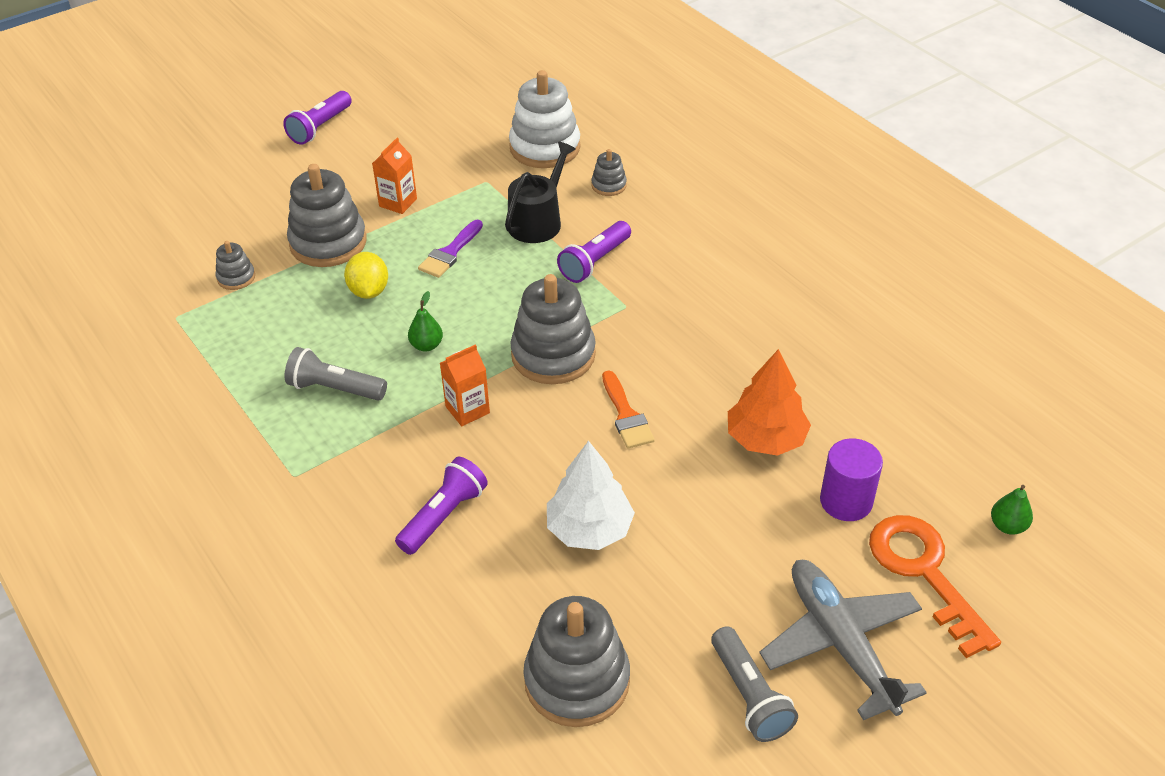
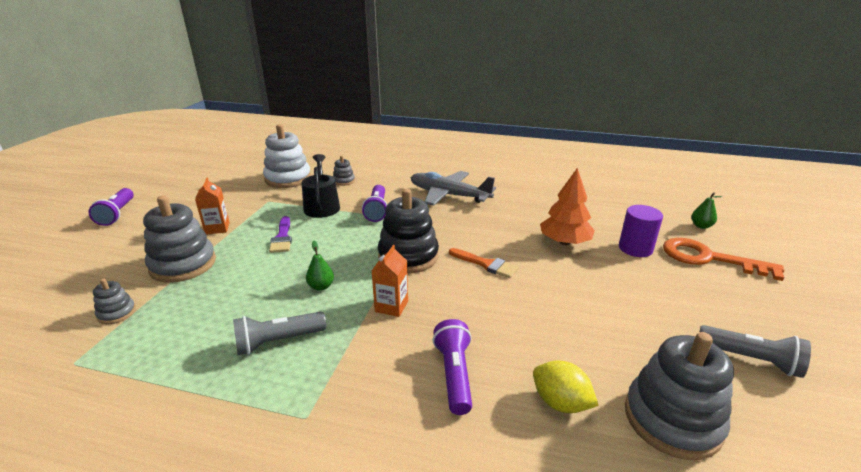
camera: 40 degrees left, 15 degrees down
(369, 291) = (244, 277): yellow lemon -> yellow lemon (560, 403)
(553, 355) = (408, 256): grey stacking toy -> black stacking toy
(589, 529) = (548, 328): white tree -> none
(841, 644) = (736, 307): grey plane -> grey plane (449, 195)

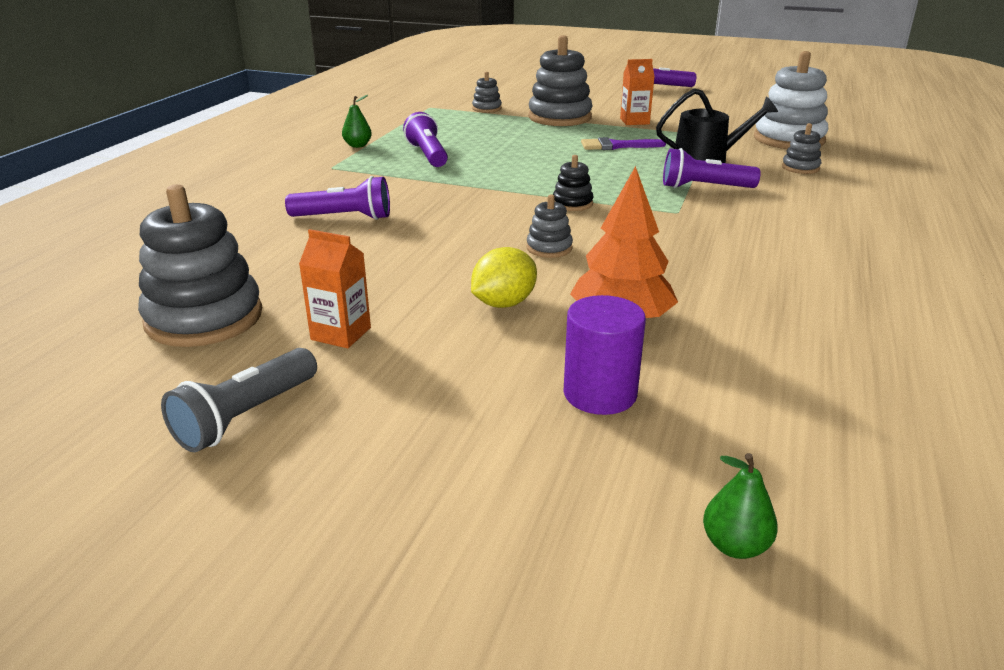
camera: 95 degrees right, 0 degrees up
(278, 341) = (427, 155): grey flashlight -> purple flashlight
(321, 286) = (511, 165): green pear -> green pear (358, 145)
(391, 306) = (466, 194): orange carton -> orange carton (341, 333)
(408, 256) = (572, 203): black stacking toy -> black stacking toy, size x0.48
(449, 195) = (784, 236): grey plane -> none
(486, 264) = (549, 248): orange brush -> grey stacking toy
(560, 403) = (273, 261): yellow lemon -> yellow lemon (504, 303)
(708, 258) = (555, 490): orange key -> none

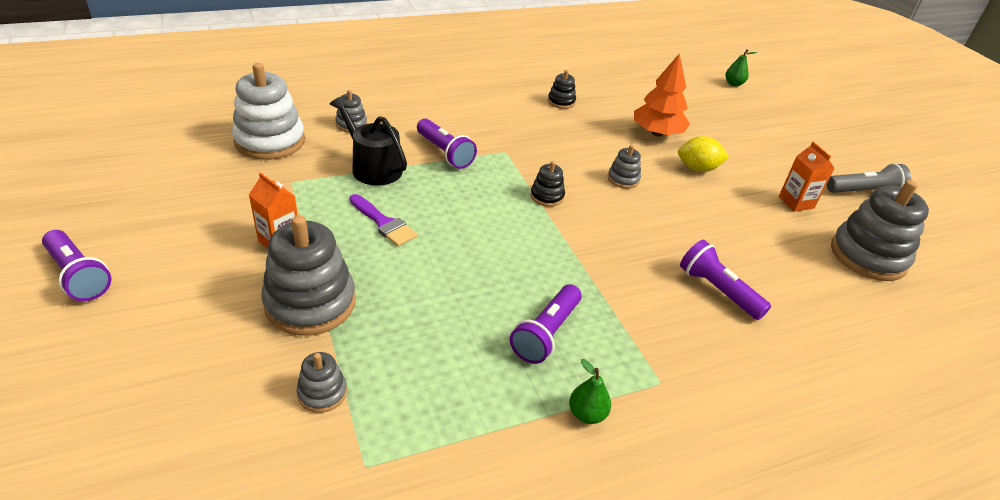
camera: 135 degrees left, 10 degrees up
(600, 393) = (713, 122): purple cylinder -> none
(781, 286) = (561, 102): none -> black stacking toy

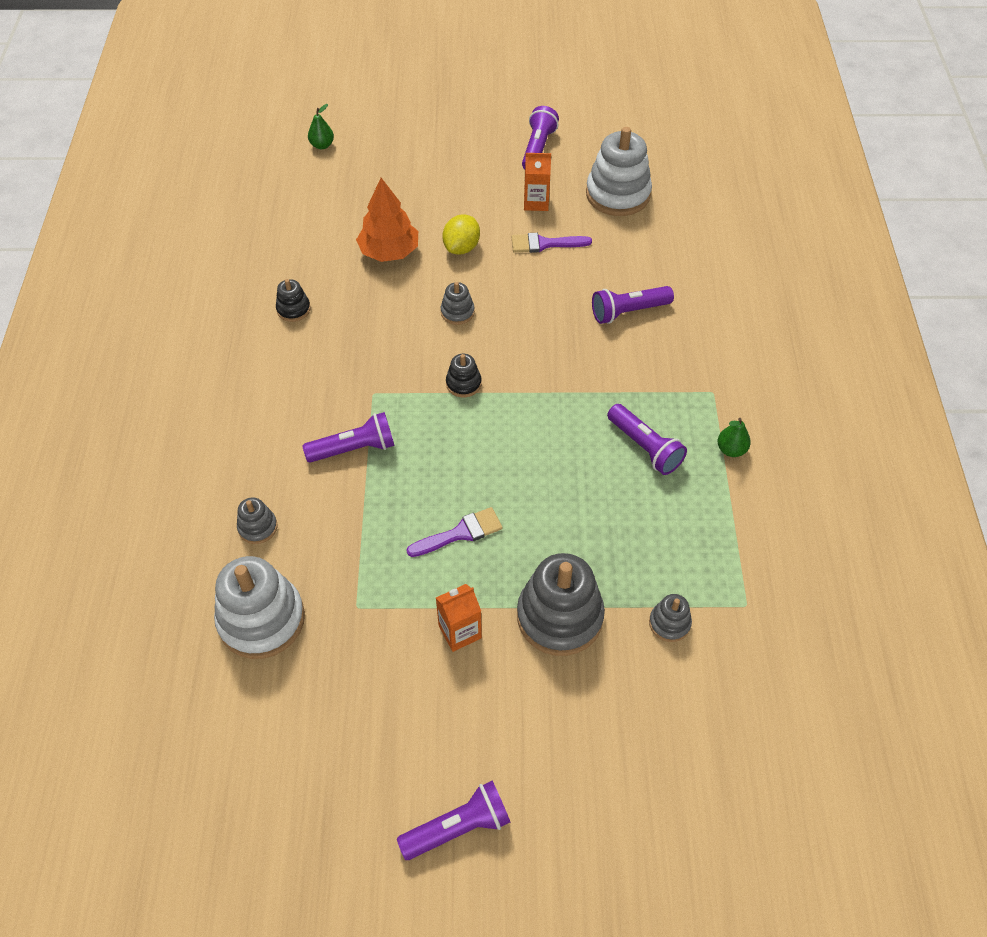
camera: 65 degrees left, 15 degrees up
(372, 167) = (356, 523): black watering can -> none
(750, 217) = (545, 244): none -> purple brush
(864, 192) = (537, 148): grey flashlight -> purple flashlight
(868, 256) = (618, 194): grey stacking toy -> white stacking toy

